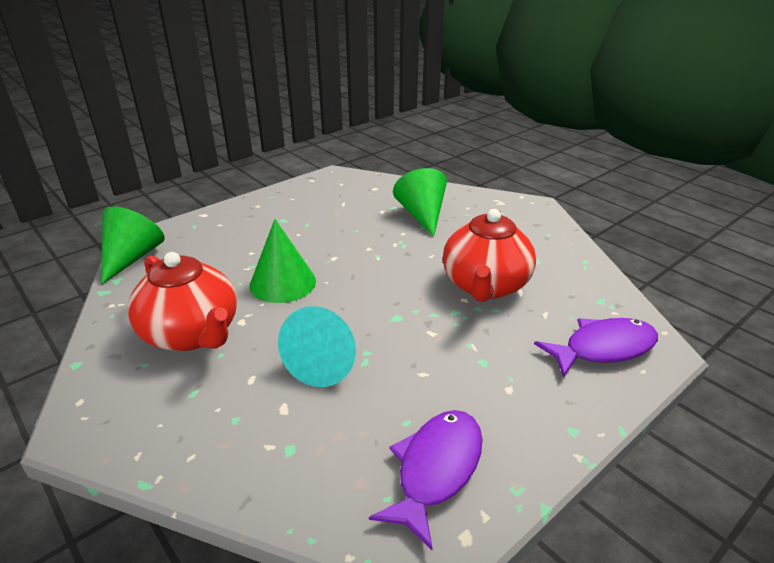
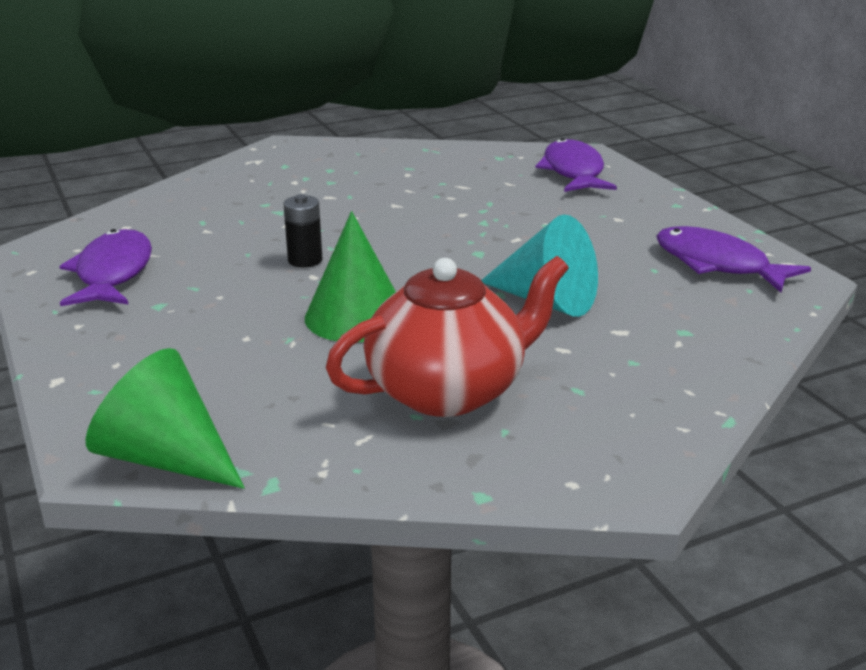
camera: 75 degrees left, 5 degrees down
(316, 199) = (113, 273): none -> purple fish
(354, 250) = (305, 260): none -> black battery
(422, 215) = (247, 207): green cone -> none
(485, 286) = (442, 199): red teapot -> none

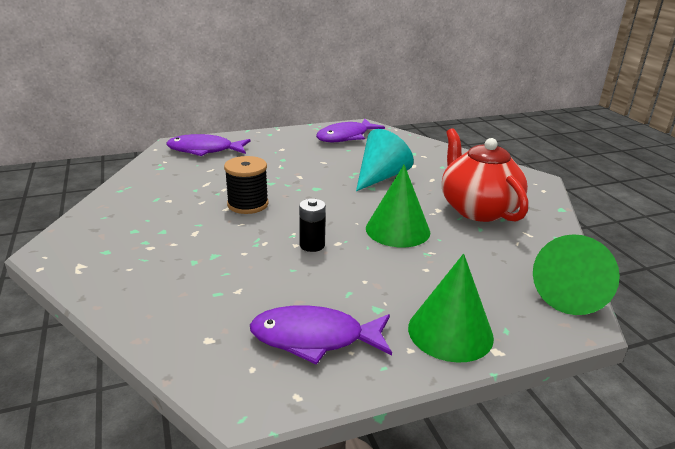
camera: 85 degrees left, 0 degrees up
(101, 350) = (450, 332): none -> green cone
(409, 215) = (248, 204): none -> black spool

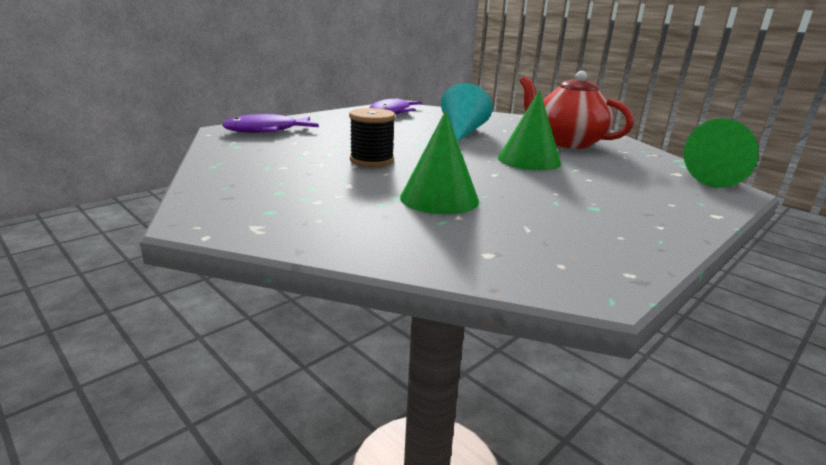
camera: 25 degrees left, 5 degrees down
(312, 245) = (475, 178): black battery -> none
(314, 338) = (578, 234): purple fish -> none
(450, 332) = (669, 211): green cone -> green cone (439, 198)

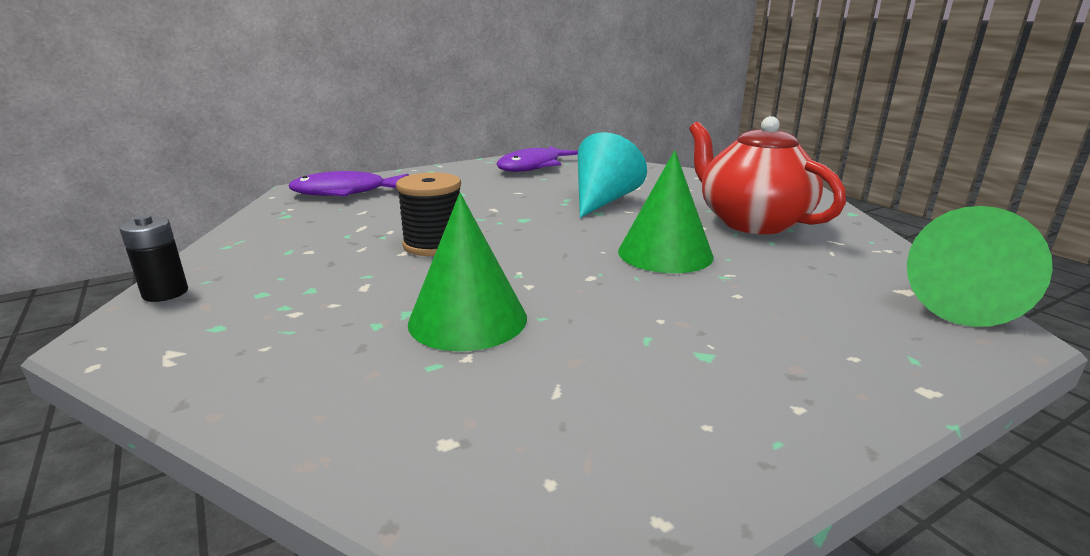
camera: 15 degrees right, 0 degrees up
(203, 195) = (165, 293): none -> black battery

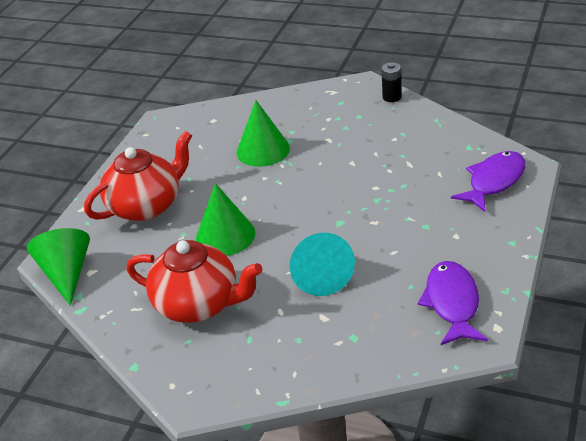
camera: 145 degrees right, 15 degrees up
(434, 245) = (347, 174): black spool -> none
(765, 332) = (147, 206): none -> red teapot

